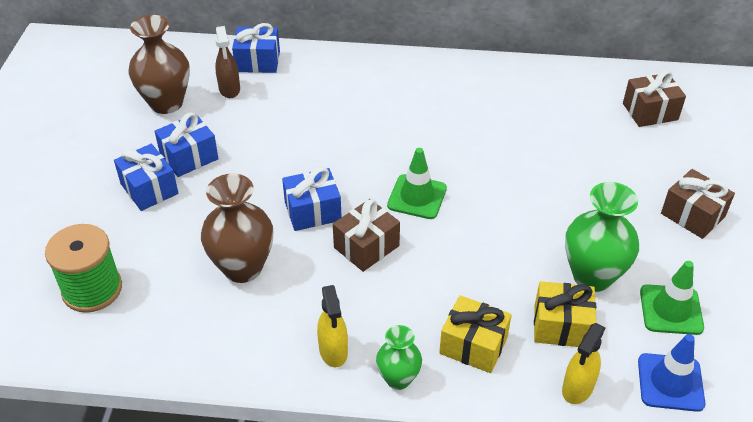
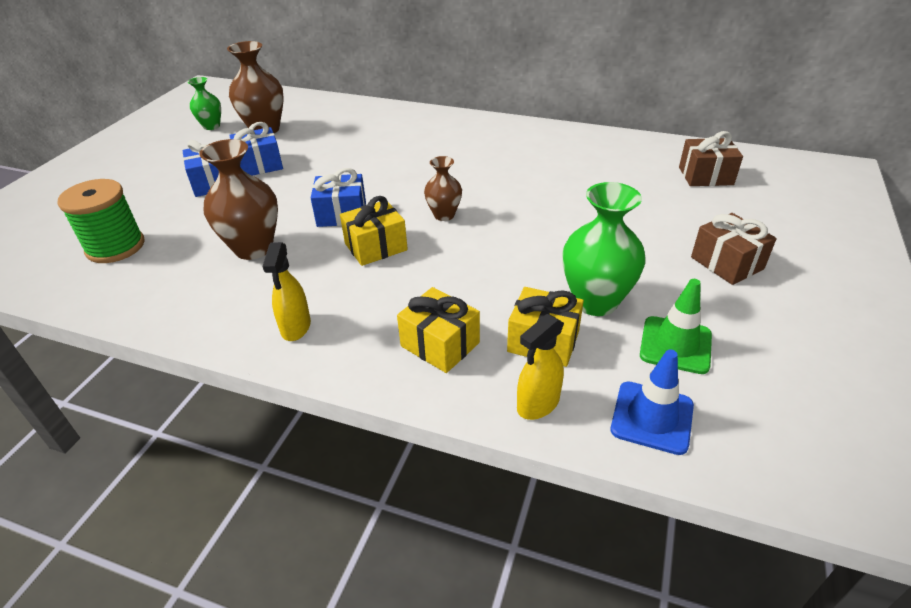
camera: 15 degrees right, 5 degrees down
(229, 89) = (321, 125): brown spray bottle -> none
(258, 61) = (356, 110): blue gift -> none
(366, 247) = (376, 247): brown gift -> yellow gift
(398, 379) = (346, 362): green vase -> green vase (211, 126)
(417, 197) = (444, 215): green traffic cone -> brown vase

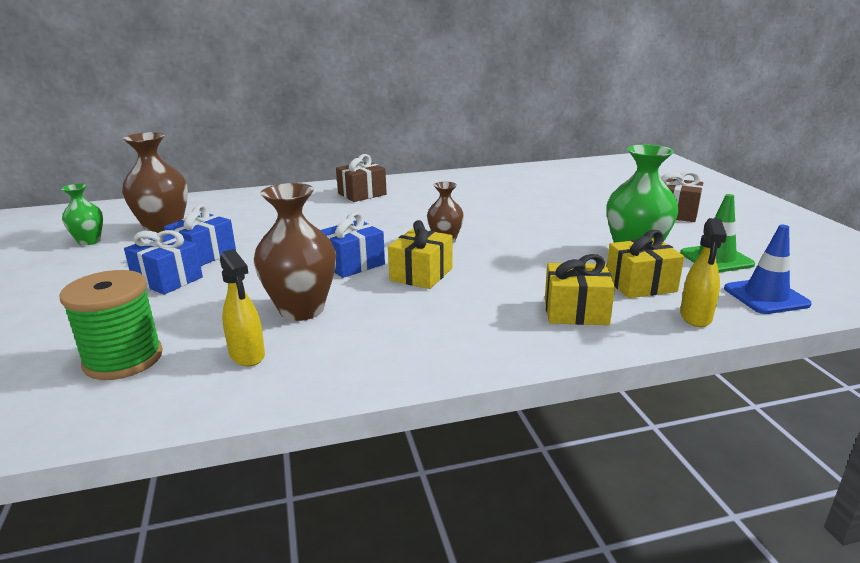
camera: 35 degrees left, 15 degrees down
(296, 327) = (440, 345): yellow spray bottle -> yellow spray bottle (247, 355)
(705, 176) = (589, 177): brown gift -> brown gift (362, 194)

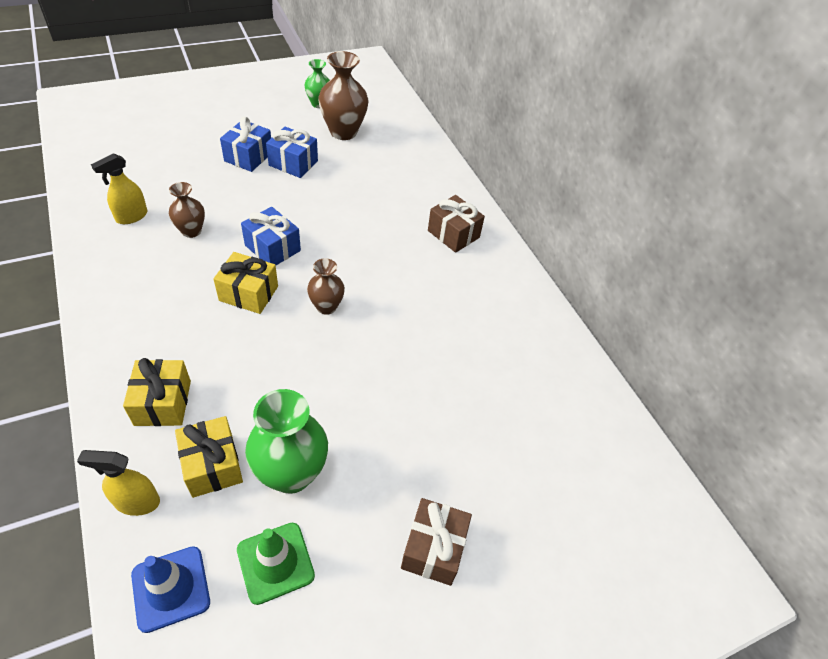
camera: 75 degrees right, 25 degrees up
(123, 359) = (138, 167): green spool -> none
(301, 310) = (191, 231): brown vase -> brown vase, size x0.58

